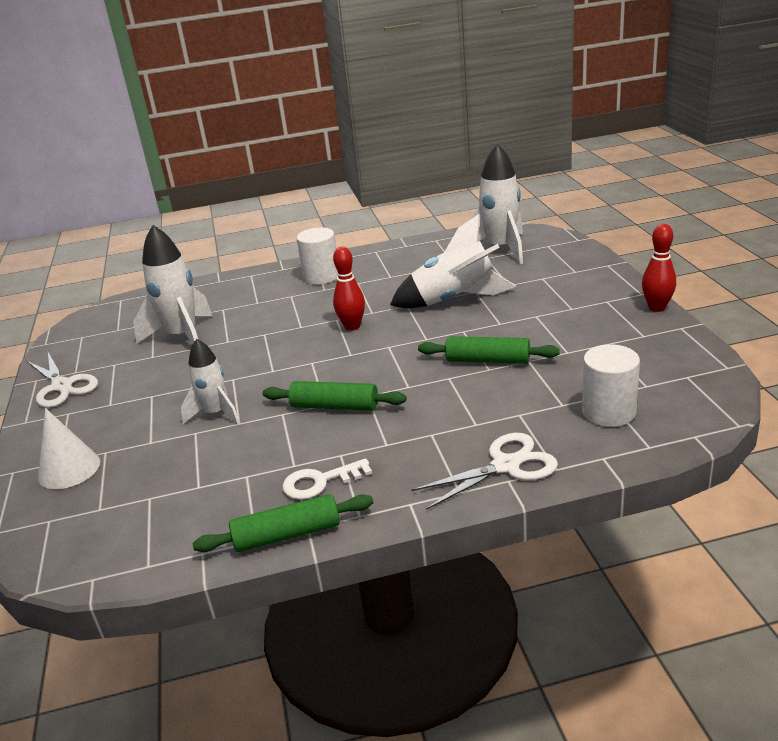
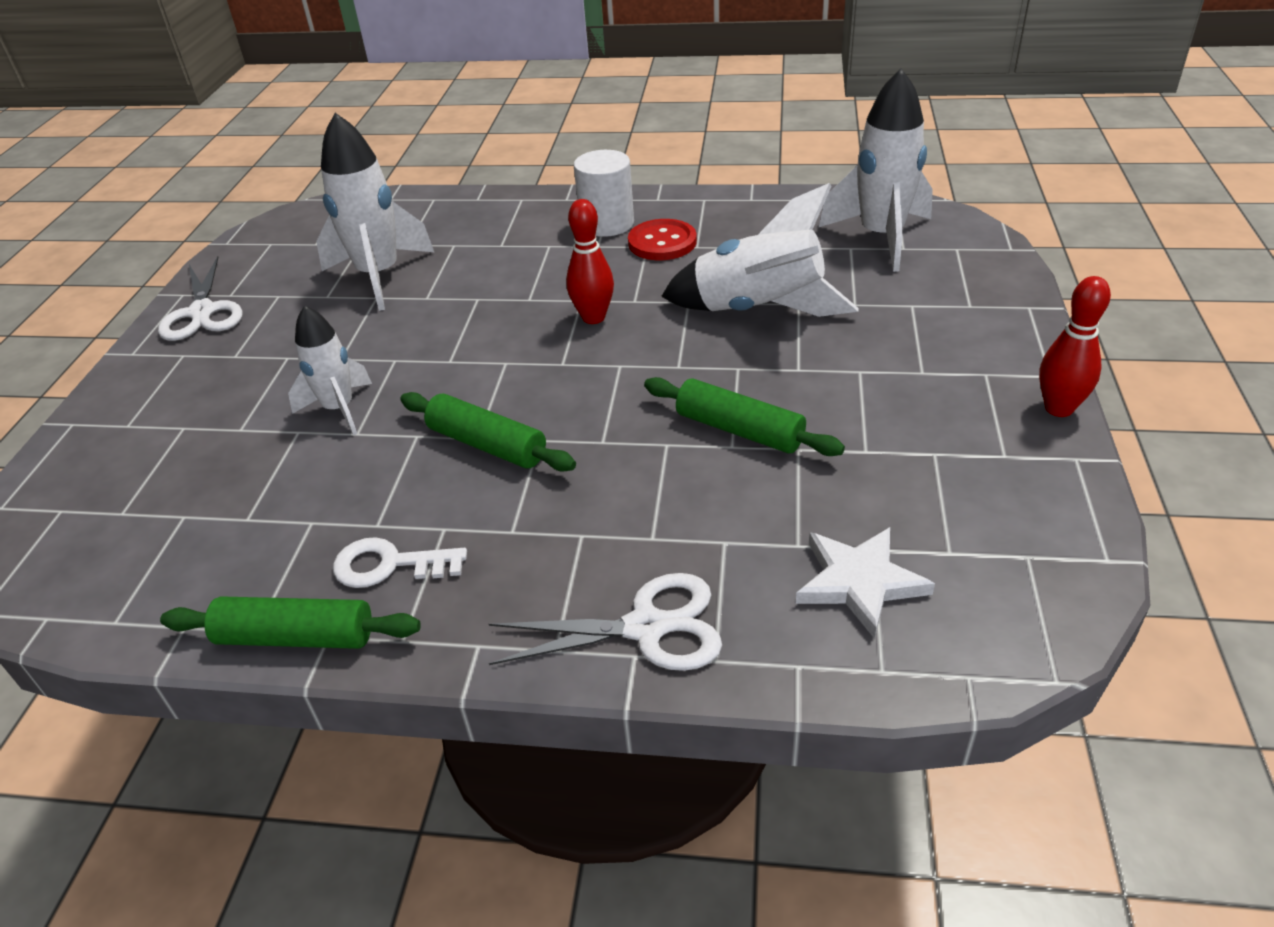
camera: 20 degrees right, 10 degrees up
(69, 469) = (129, 440): white cone -> none
(366, 279) = (662, 242): none -> red button
(608, 412) = (859, 582): white cylinder -> white star

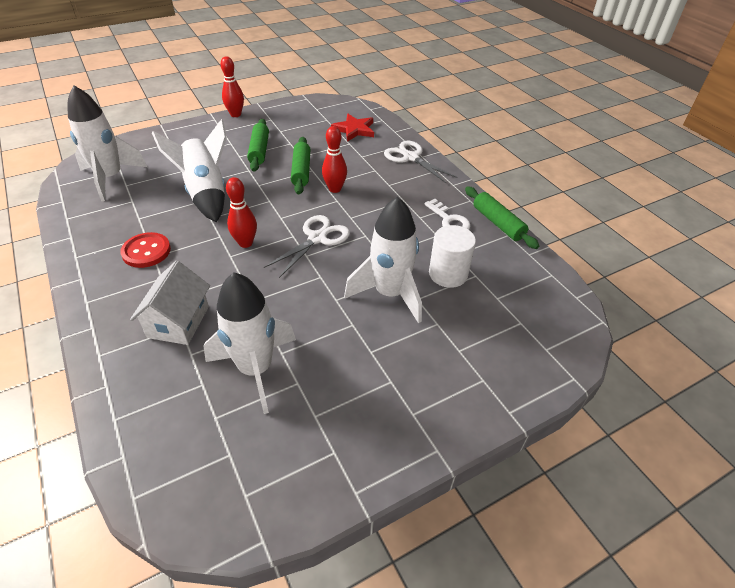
camera: 130 degrees left, 5 degrees up
(202, 312) = (366, 449): white scissors -> white scissors (317, 238)
(339, 409) = (390, 294): white rocket -> white rocket, size x1.62
(487, 445) = (367, 230): green rolling pin -> green rolling pin (259, 150)
(509, 245) = (178, 322): none -> white house
(607, 224) = (128, 286): white cylinder -> white cylinder (448, 274)
(639, 452) = (335, 189): none -> red bowling pin
(859, 582) = (354, 130): white star -> red star

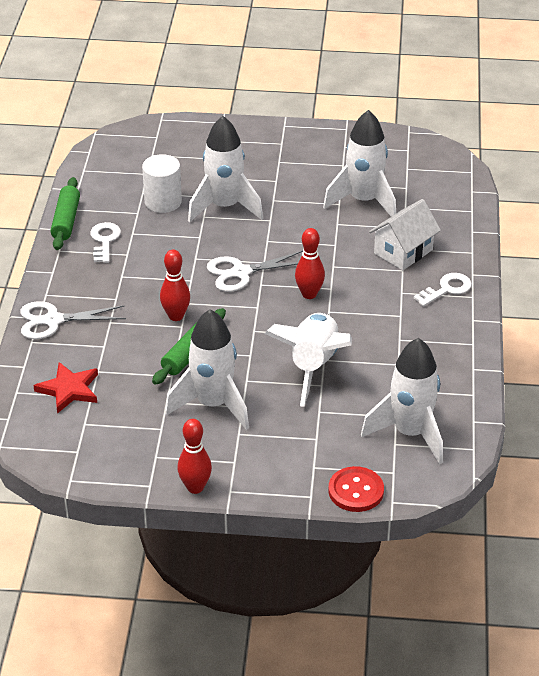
camera: 145 degrees left, 5 degrees down
(116, 298) = (446, 289): none -> white key
(146, 251) = (405, 322): red button -> red button (356, 491)
(259, 150) = (213, 404): green rolling pin -> white rocket
(411, 157) = (53, 320): white scissors -> white scissors turned 90 degrees clockwise

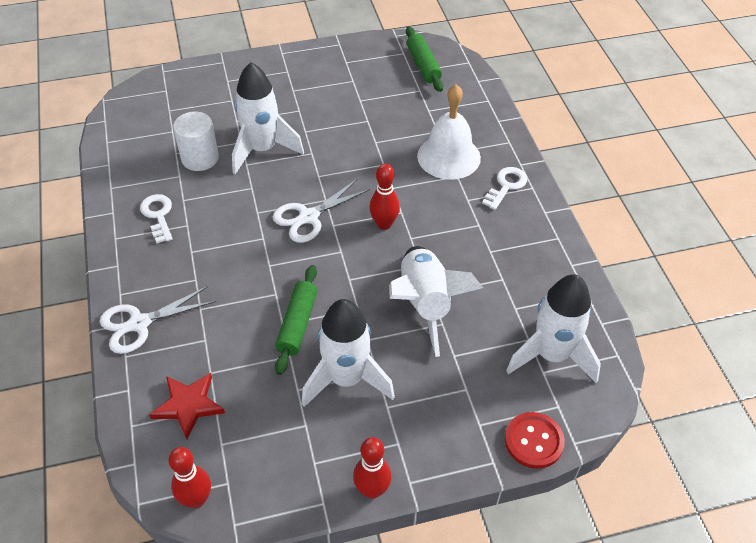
camera: 20 degrees left, 10 degrees up
(66, 220) = (109, 202): green rolling pin -> green rolling pin (423, 65)
(176, 316) = (265, 283): red bowling pin -> red bowling pin (196, 499)
(363, 201) = (389, 113): white rocket -> none
(403, 252) = (448, 156): white house -> white bell

